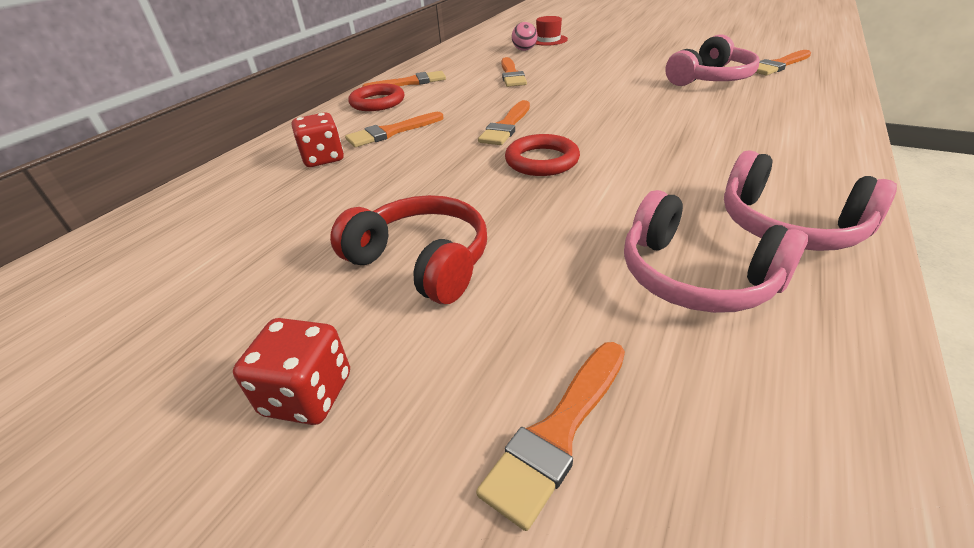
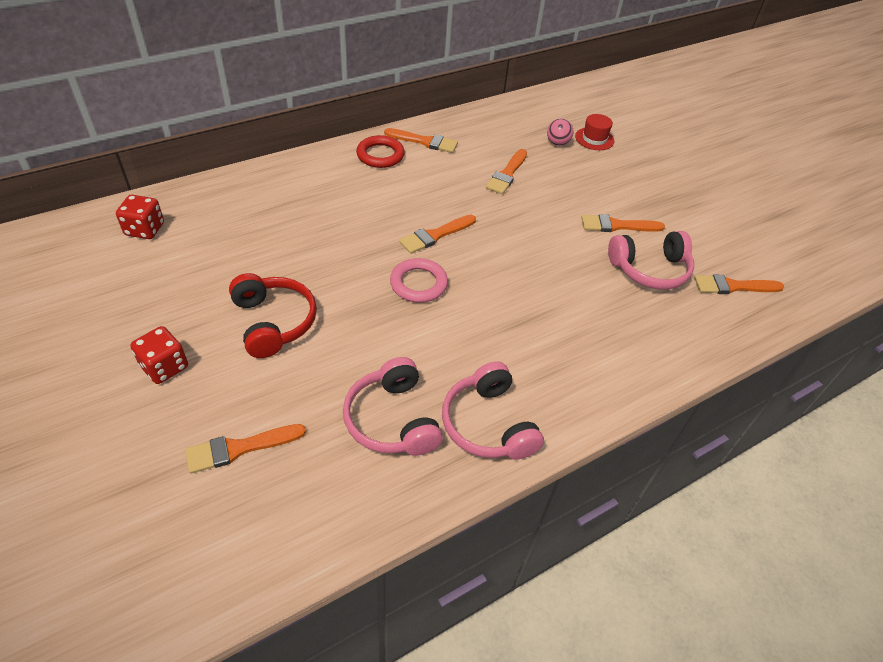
camera: 25 degrees right, 10 degrees up
(323, 158) = (296, 201): red dice -> red dice (145, 229)
(391, 132) = (358, 197): orange brush -> orange brush (617, 226)
(542, 161) = (418, 283): red ring -> pink ring

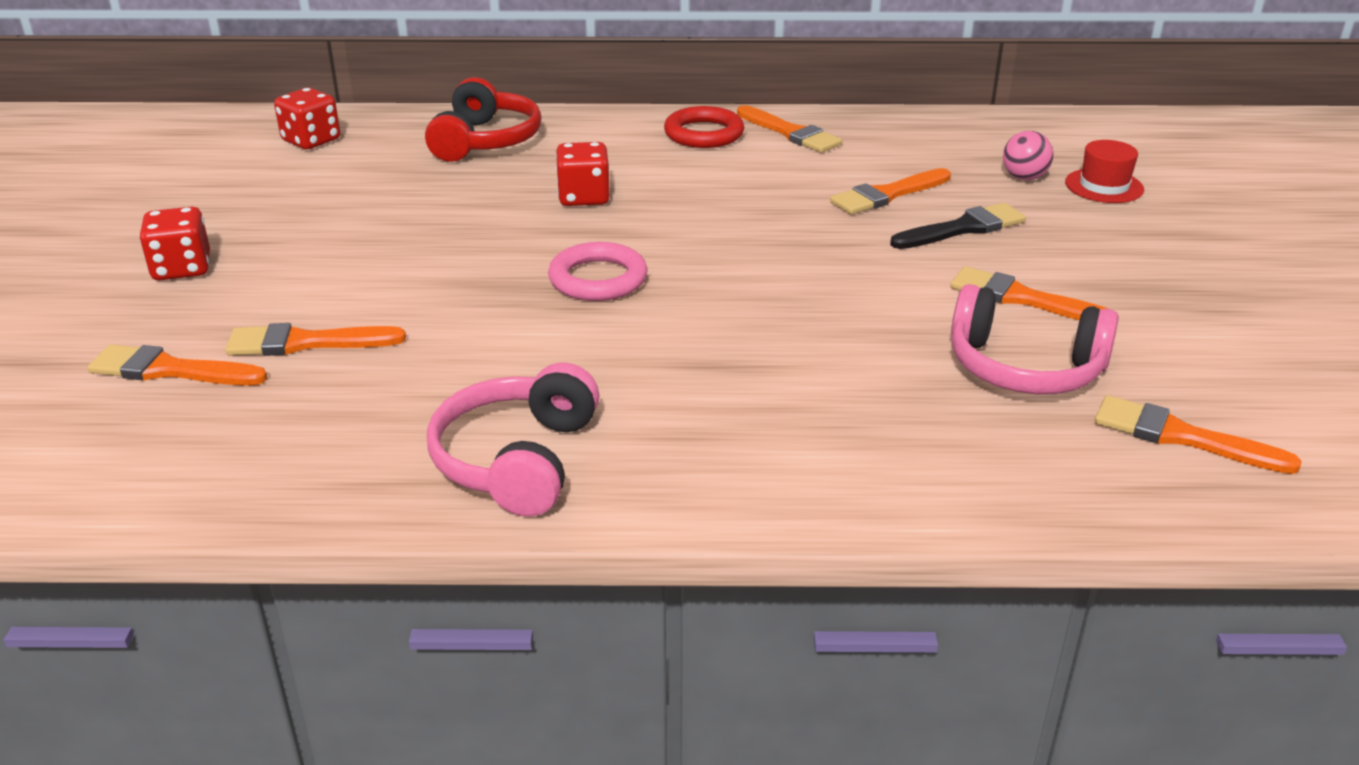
camera: 35 degrees right, 15 degrees down
(273, 322) = (355, 264): red headphones -> red headphones (485, 141)
(358, 225) = (584, 197): none -> red dice
(392, 420) = (388, 408): pink headphones -> none
(435, 235) = (686, 235): orange brush -> orange brush (306, 343)
(558, 187) = (963, 228): none -> black brush

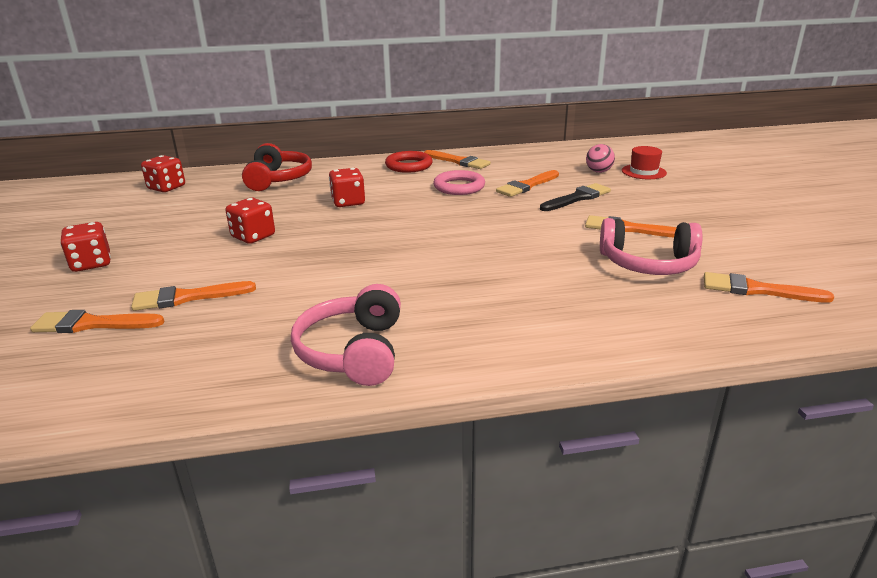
camera: 10 degrees left, 5 degrees down
(422, 247) = (253, 236): none -> red dice
(598, 279) = (371, 243): pink ring -> pink ring (459, 187)

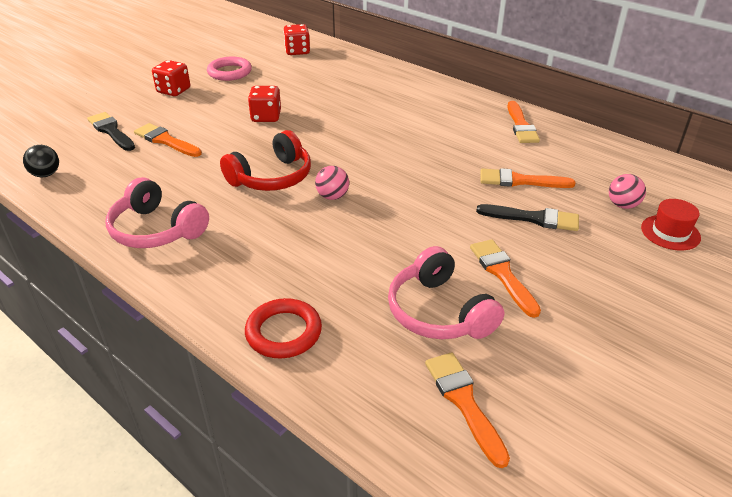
camera: 50 degrees right, 10 degrees up
(92, 324) = (111, 131): orange brush -> black brush
(97, 397) = (46, 174): none -> black ball
(278, 179) = (365, 76): red headphones -> red headphones (272, 177)
(348, 202) = (365, 120): red dice -> none
(353, 351) = (157, 230): pink headphones -> pink headphones turned 105 degrees counterclockwise
(409, 166) = (473, 109): red ring -> red ring (283, 332)
(439, 251) = (332, 196): none -> pink ball
(459, 187) = (465, 150): pink ring -> pink ring (229, 72)

